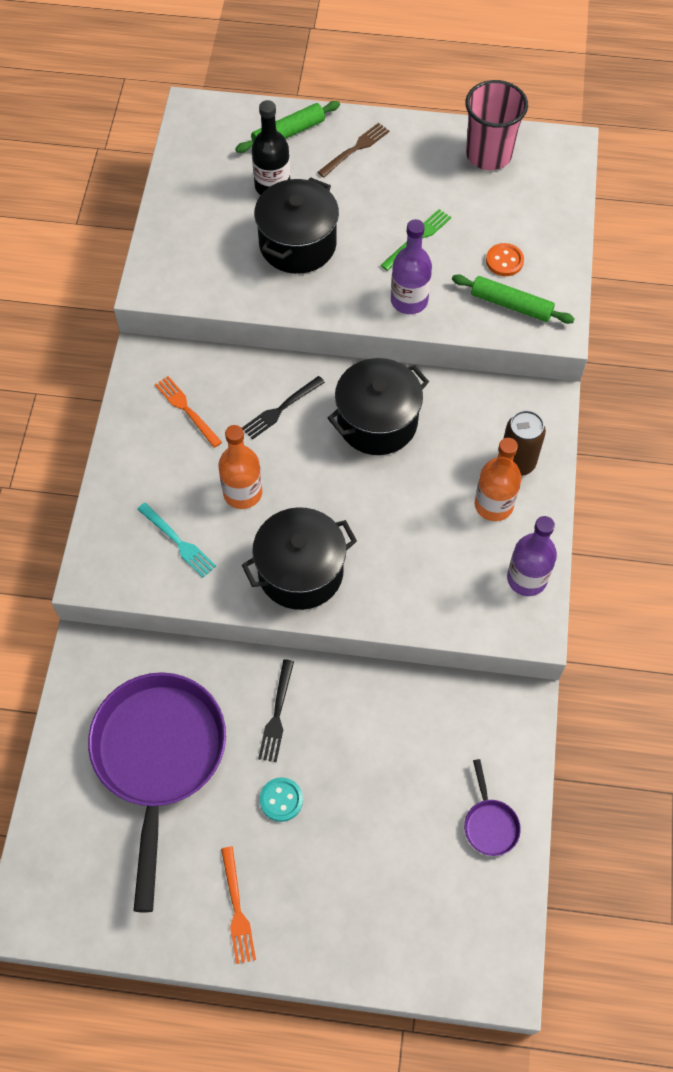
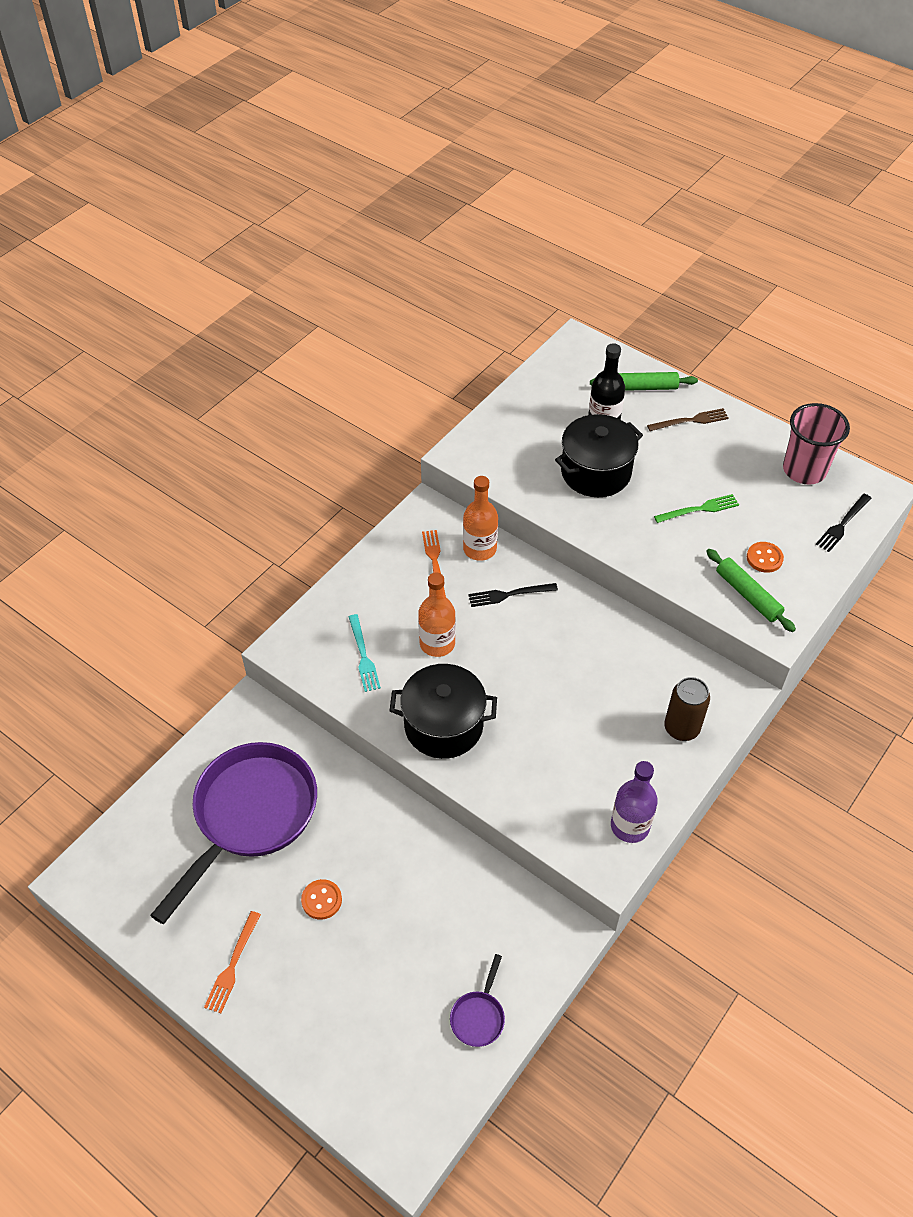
camera: 30 degrees right, 10 degrees down
(277, 714) = (361, 832): black fork -> black fork (842, 524)
(281, 800) = (321, 900): turquoise button -> orange button
(377, 422) = (581, 640): black pot -> none
(409, 300) = (661, 554): purple bottle -> none
(493, 505) = (639, 752): orange bottle -> orange bottle (479, 549)

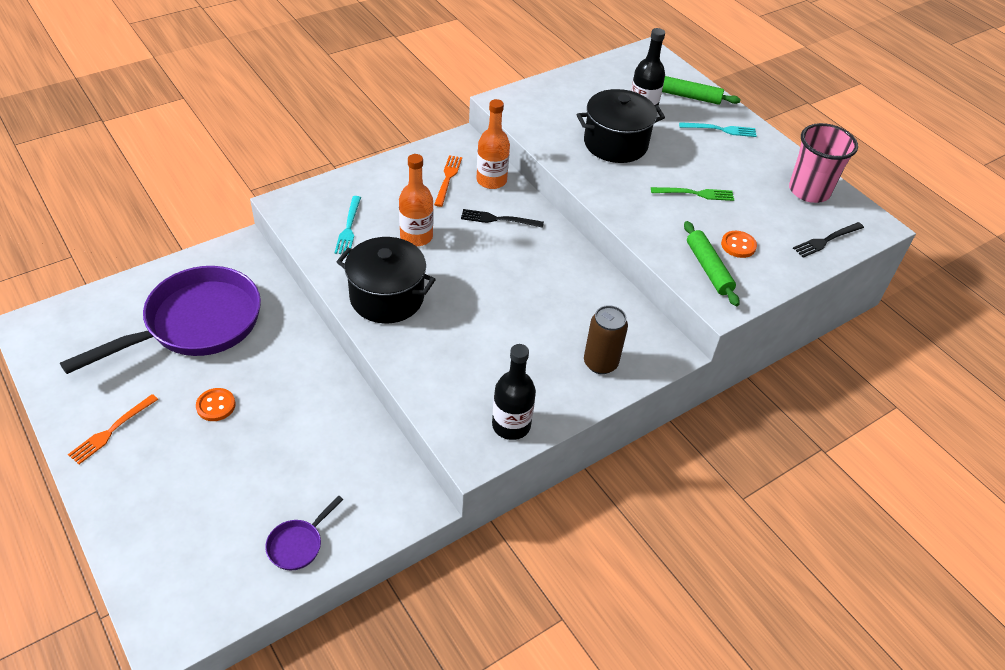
camera: 15 degrees right, 5 degrees down
(630, 826) = (511, 425): purple bottle -> black bottle
(691, 421) = (721, 130): brown fork -> turquoise fork

